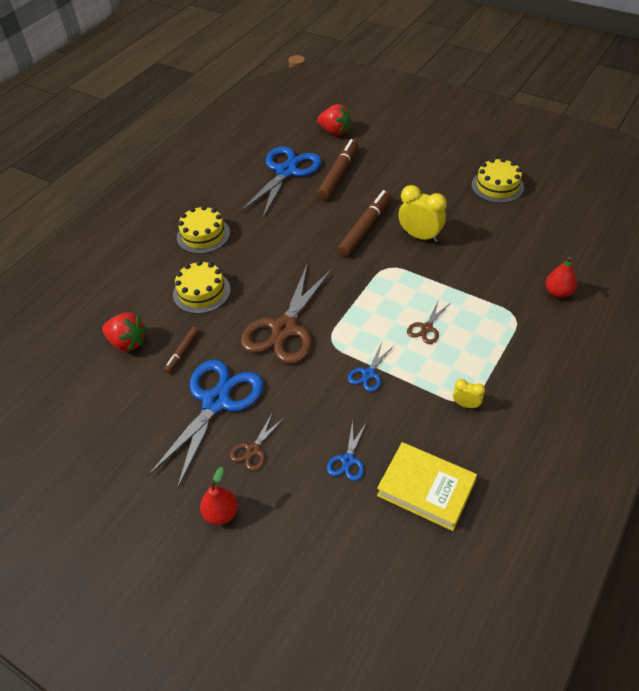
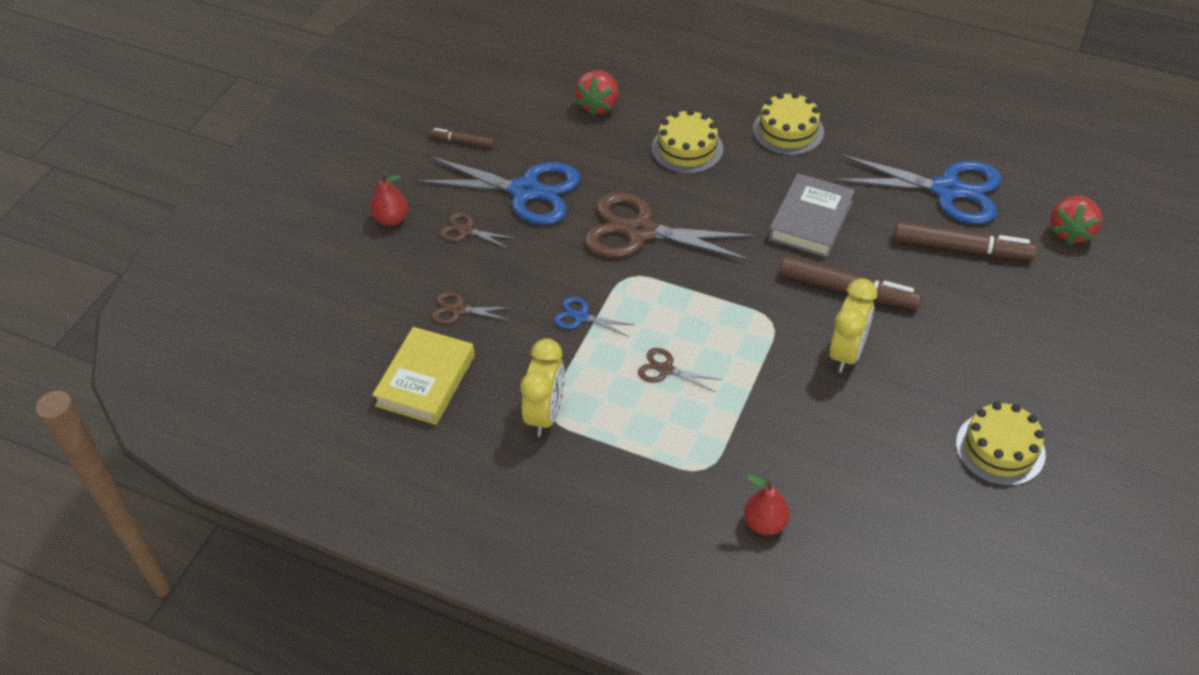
camera: 80 degrees right, 0 degrees up
(182, 352) = (591, 151): brown marker -> brown marker (462, 141)
(297, 236) = (811, 220): none -> grey book
(348, 460) = (458, 310): blue scissors -> brown scissors
(466, 404) = (545, 414): yellow clock -> yellow clock, size x1.92

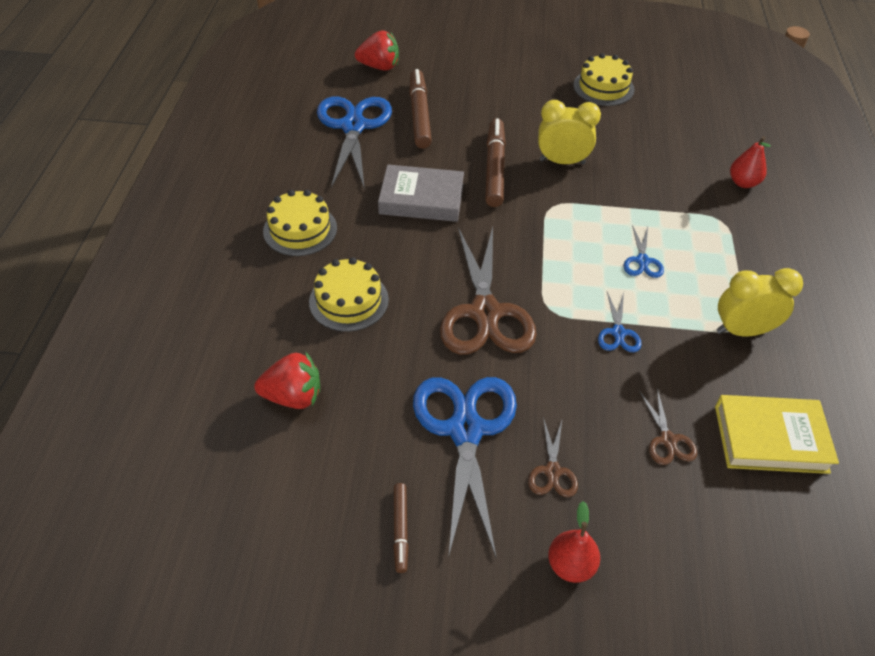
camera: 110 degrees left, 0 degrees up
(666, 370) = (642, 261): brown scissors -> blue scissors

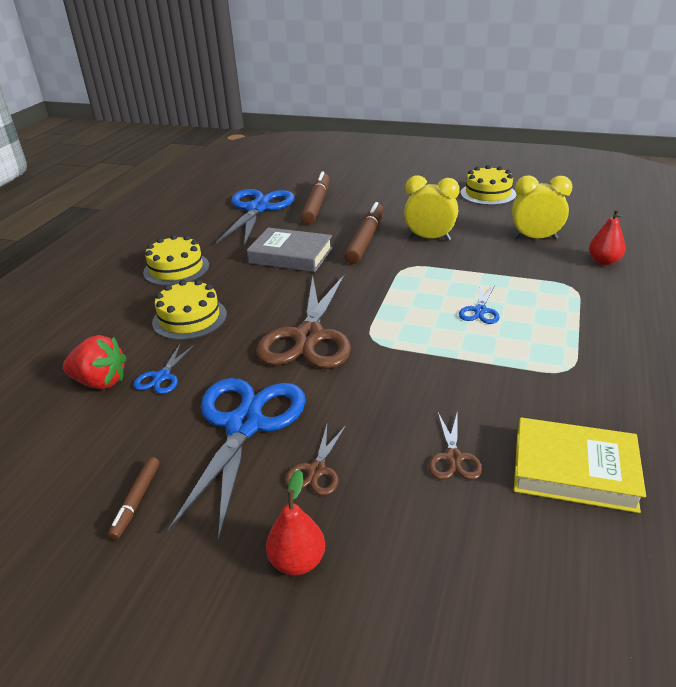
camera: 15 degrees right, 15 degrees down
(379, 67) = (298, 175): red strawberry -> none
(618, 333) = (434, 363): blue scissors -> blue scissors (162, 377)
(742, 331) = (569, 373): yellow clock -> yellow clock (535, 238)

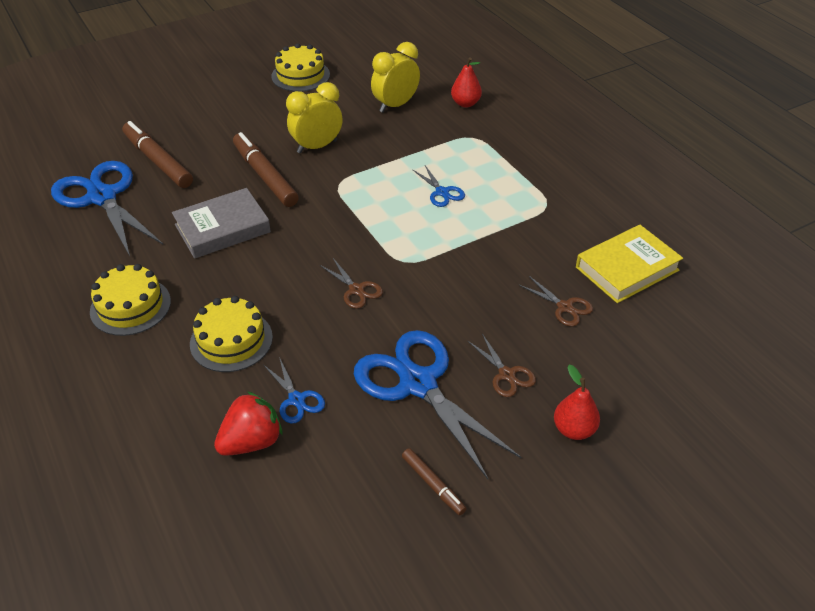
camera: 50 degrees left, 10 degrees up
(309, 337) = (356, 290): brown scissors -> brown scissors, size x0.45

